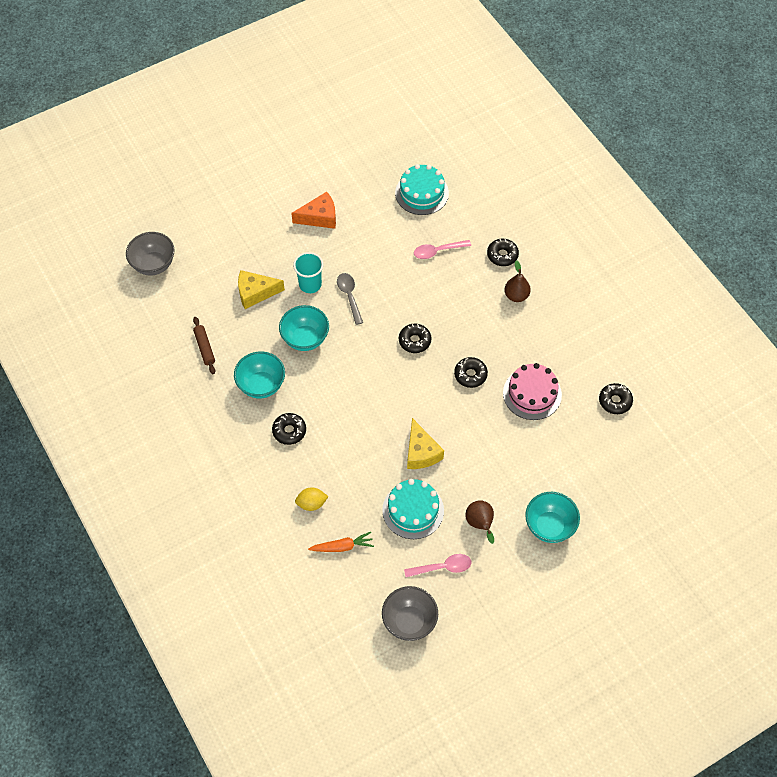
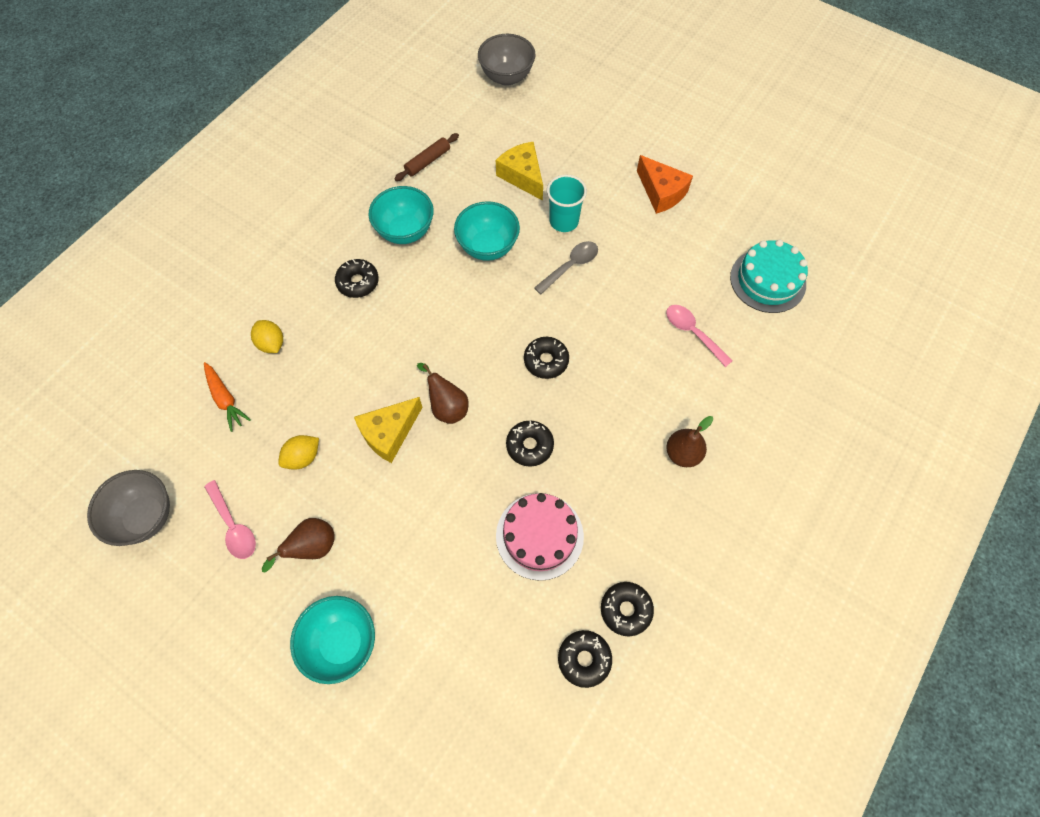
camera: 65 degrees right, 5 degrees up
(413, 510) = (303, 457): turquoise cake -> yellow lemon
(419, 411) = (447, 407): none -> brown pear
(502, 255) = (735, 411): black donut -> black donut (626, 610)

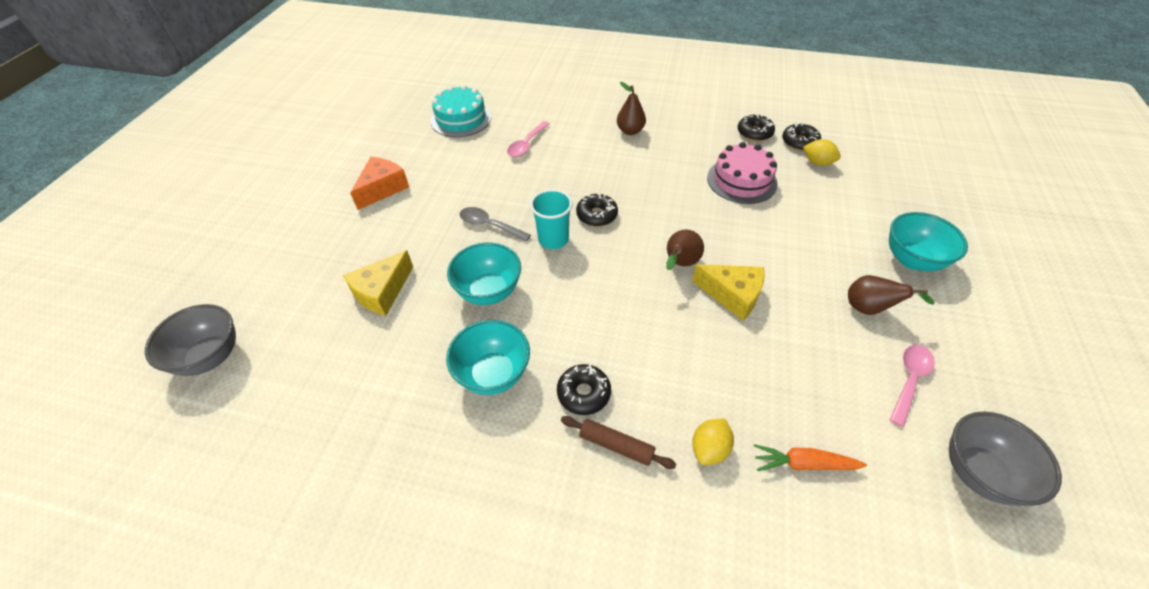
camera: 110 degrees left, 15 degrees down
(225, 399) = (804, 464): orange carrot -> orange carrot turned 120 degrees counterclockwise
(303, 457) = (804, 353): yellow lemon -> yellow lemon (817, 162)
(428, 161) = (375, 392): brown rolling pin -> brown rolling pin (616, 445)
(529, 446) = (678, 204): black donut -> none
(564, 221) = (436, 243): turquoise cup -> turquoise cup (553, 239)

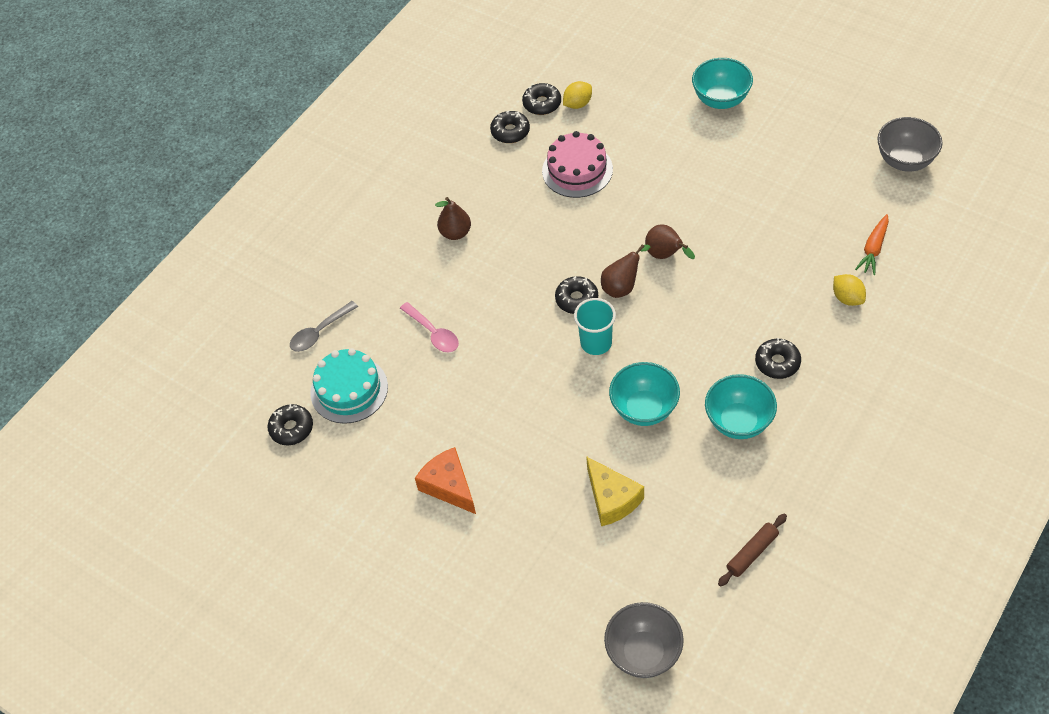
camera: 65 degrees left, 5 degrees up
(421, 103) = (291, 428): none -> black donut
(489, 225) = (554, 393): grey spoon -> grey spoon (319, 332)
(616, 445) = (828, 354): brown rolling pin -> brown rolling pin (752, 553)
(732, 295) = (714, 232): yellow cheese -> none
(869, 309) = (759, 151): brown pear -> brown pear (622, 286)
(909, 380) = (828, 160): pink spoon -> none

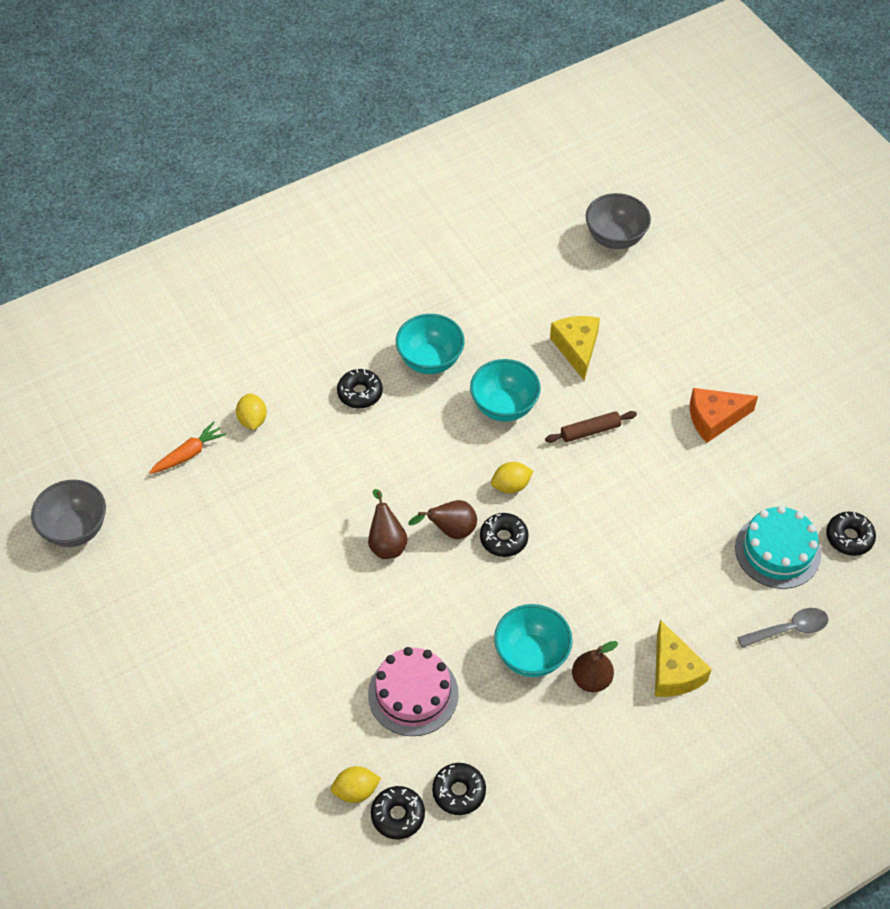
camera: 160 degrees left, 0 degrees up
(397, 264) = (674, 671): none -> yellow cheese
(433, 333) = (667, 571): pink spoon -> none
(449, 486) = (714, 419): orange cheese -> orange cheese turned 90 degrees clockwise
(596, 343) = (511, 486): turquoise cup -> yellow lemon
(721, 100) = (192, 706): turquoise bowl -> turquoise bowl (531, 655)
(752, 553) = (489, 265): brown rolling pin -> brown rolling pin (590, 431)

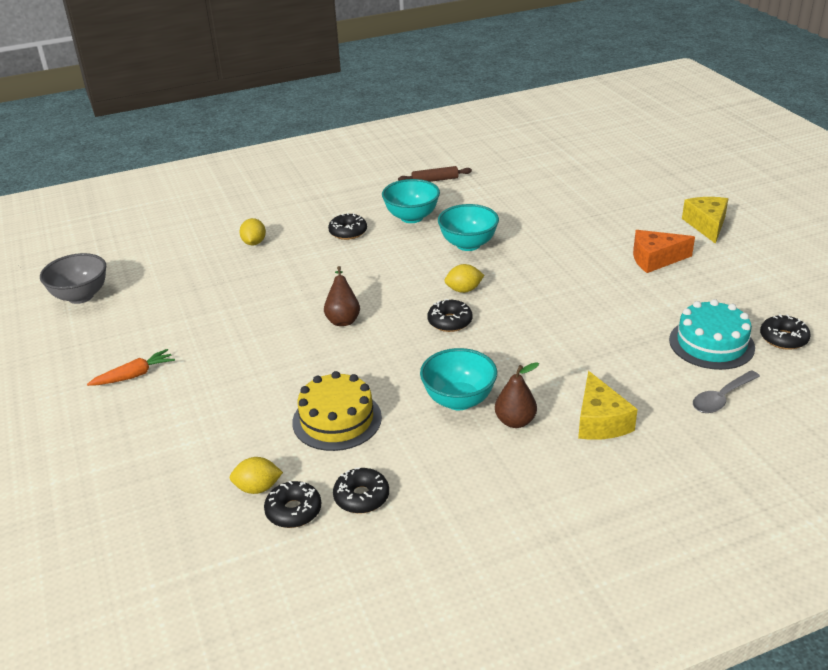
camera: 10 degrees right, 20 degrees down
(188, 454) = (194, 259): orange carrot -> orange carrot (134, 375)
(413, 694) = (337, 420): pink cake -> yellow cake
(451, 530) = (403, 314): brown pear -> none
(577, 348) = (537, 216): yellow cheese -> yellow cheese (706, 225)
(590, 431) = (541, 261): brown rolling pin -> brown rolling pin (435, 180)
(615, 238) = (579, 161): grey bowl -> none
(789, 629) = (721, 398): grey spoon -> grey spoon turned 150 degrees clockwise

